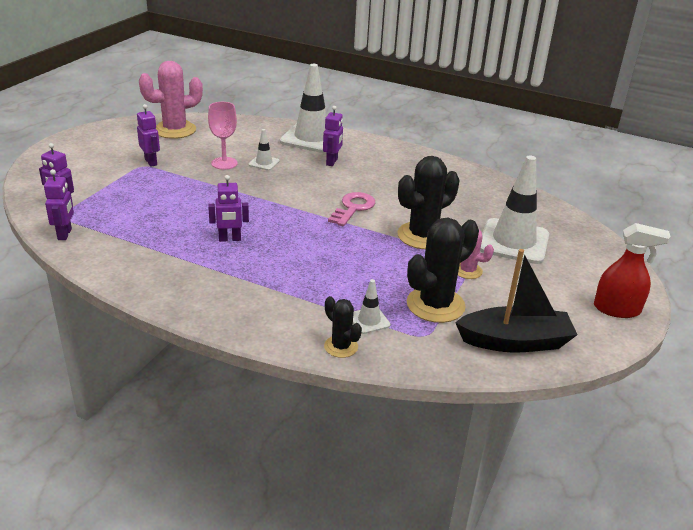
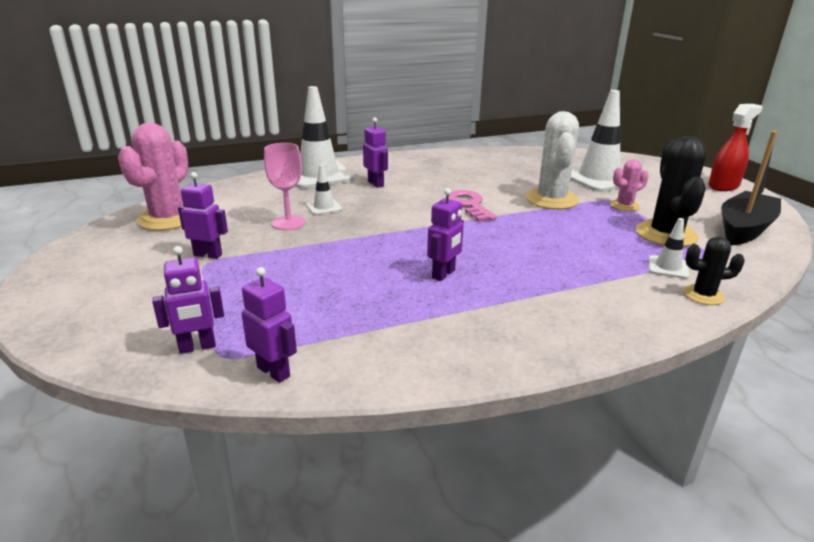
camera: 45 degrees left, 5 degrees down
(422, 236) = (551, 200): black cactus -> white cactus

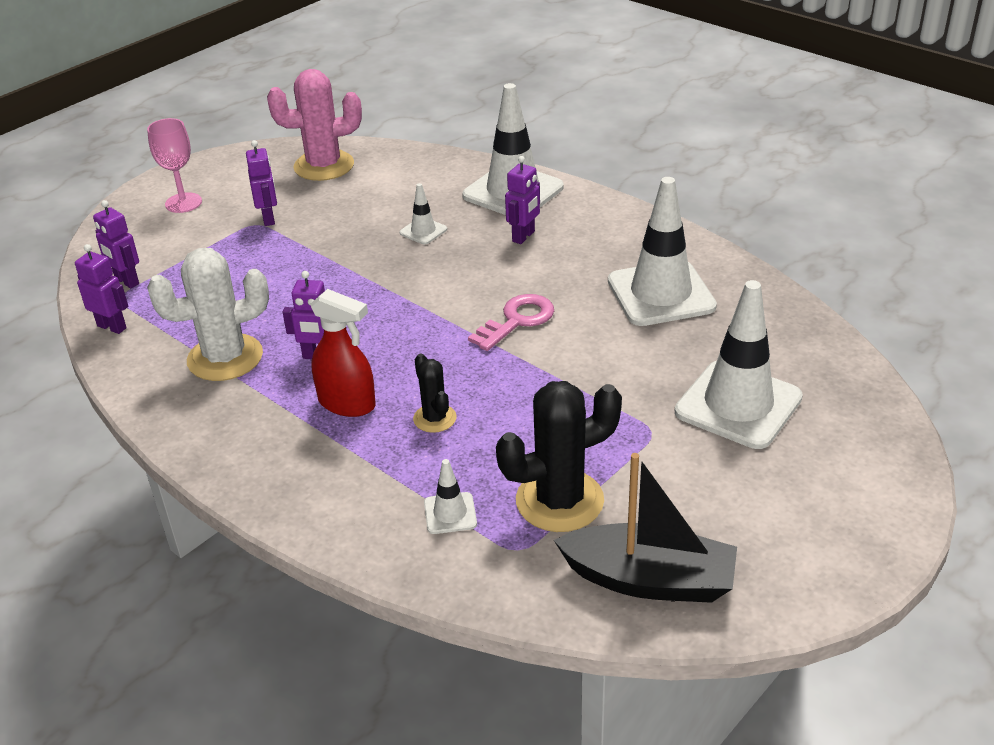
camera: 65 degrees right, 10 degrees up
(274, 371) = (112, 327): purple robot -> purple robot turned 75 degrees counterclockwise
(288, 223) = (367, 228): pink goblet -> pink goblet (183, 203)
(481, 169) = (661, 294): none -> white traffic cone
(551, 200) = (599, 379): white cactus -> white cactus (225, 358)
(624, 205) = (638, 448): pink cactus -> none
(703, 295) = (391, 550): black cactus -> black cactus (434, 418)
(723, 186) = (846, 547): red spray bottle -> red spray bottle (347, 403)

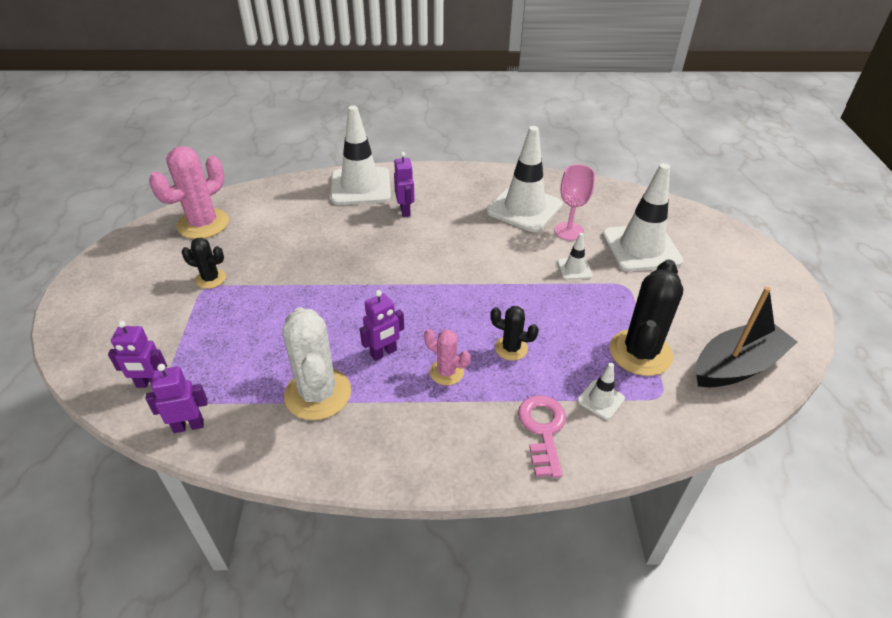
camera: 45 degrees left, 5 degrees up
(183, 203) = (118, 300): pink goblet -> pink goblet (569, 231)
(225, 358) = (318, 394): white cactus -> white cactus turned 45 degrees counterclockwise
(269, 218) = (211, 279): purple robot -> black cactus
(347, 403) = (446, 372): red spray bottle -> pink cactus
(423, 231) = (337, 236): white traffic cone -> white traffic cone (574, 269)
(517, 320) = (472, 262): pink key -> pink key (543, 430)

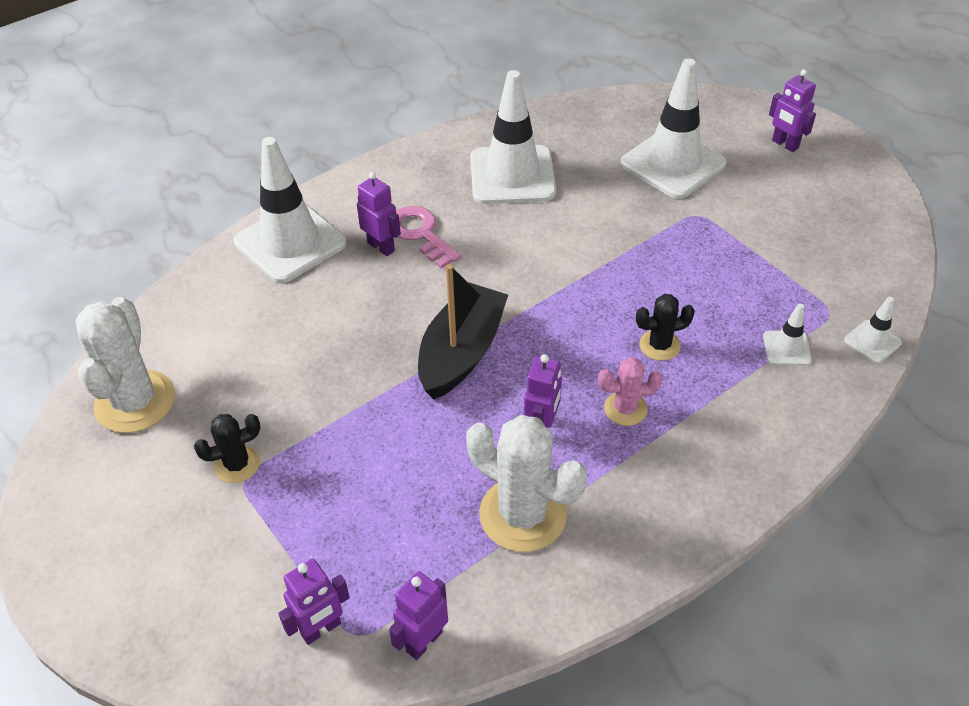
camera: 35 degrees left, 5 degrees up
(203, 224) = (135, 402): pink cactus -> white cactus
(543, 430) = (768, 410): pink key -> pink key (421, 234)
(569, 231) = (585, 180): pink goblet -> none
(574, 269) = (633, 222): white traffic cone -> white traffic cone (872, 342)
(640, 352) = (775, 280): black cactus -> none
(736, 366) = (862, 246): black boat -> black boat (462, 352)
(742, 273) = (784, 144): none -> purple robot

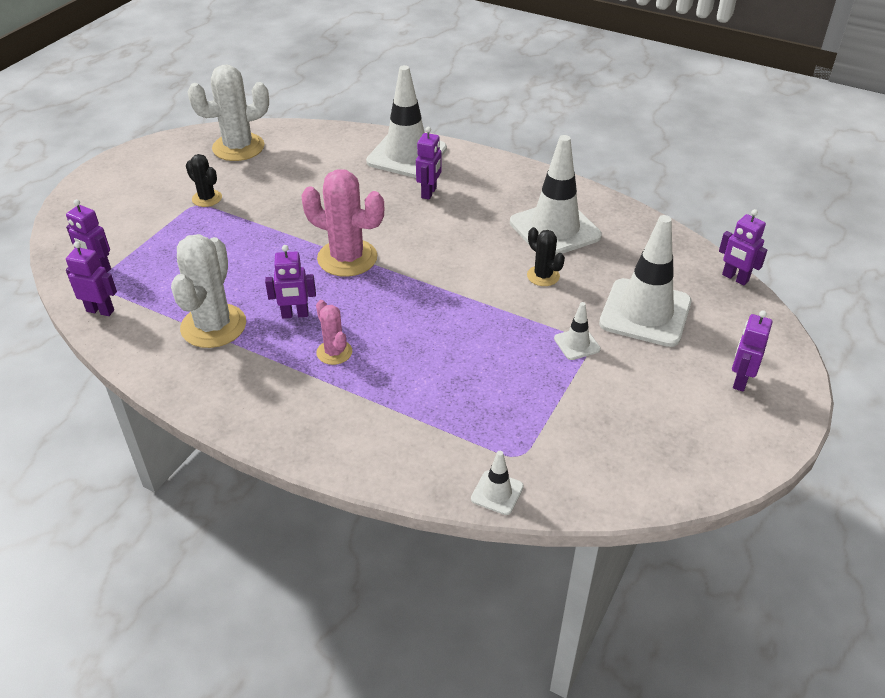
camera: 65 degrees right, 5 degrees down
(421, 234) = (455, 206): pink key -> none
(462, 352) = (347, 258): black boat -> pink cactus
(652, 94) = (735, 278): none -> purple robot
(659, 345) = (412, 355): black cactus -> black cactus (543, 276)
(787, 348) = (453, 434): white traffic cone -> white traffic cone (577, 344)

